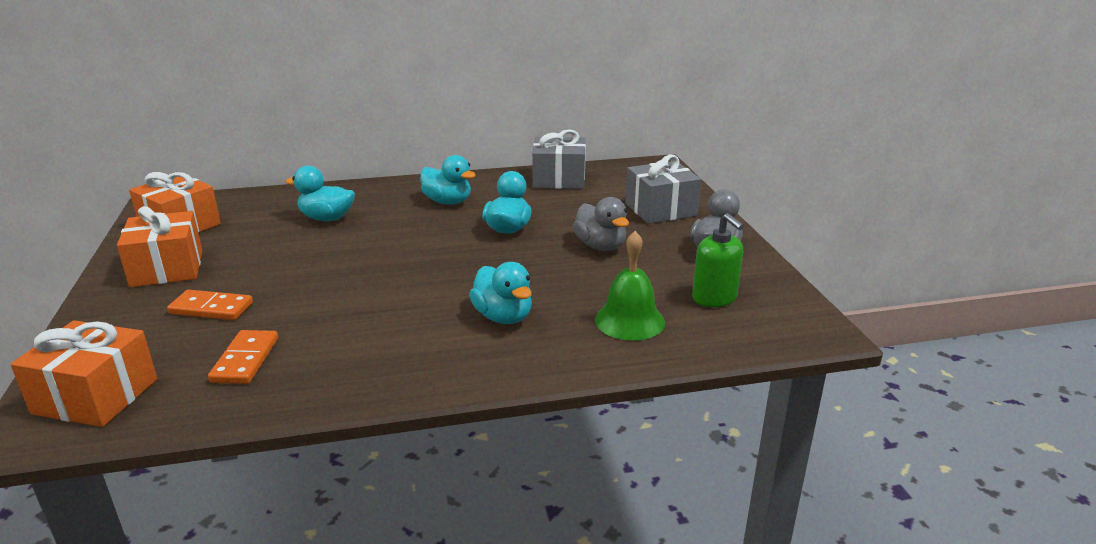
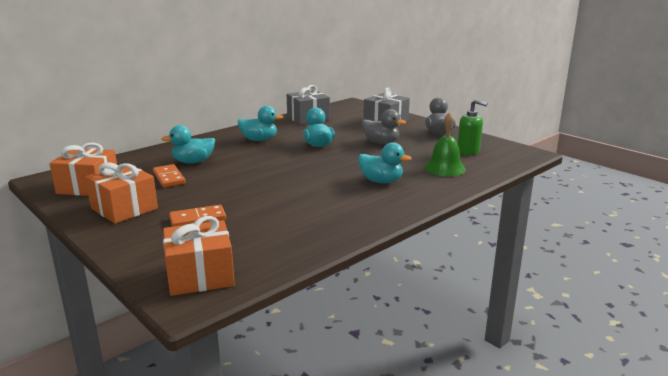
camera: 30 degrees left, 5 degrees down
(245, 360) = (267, 234): orange domino -> orange domino (169, 178)

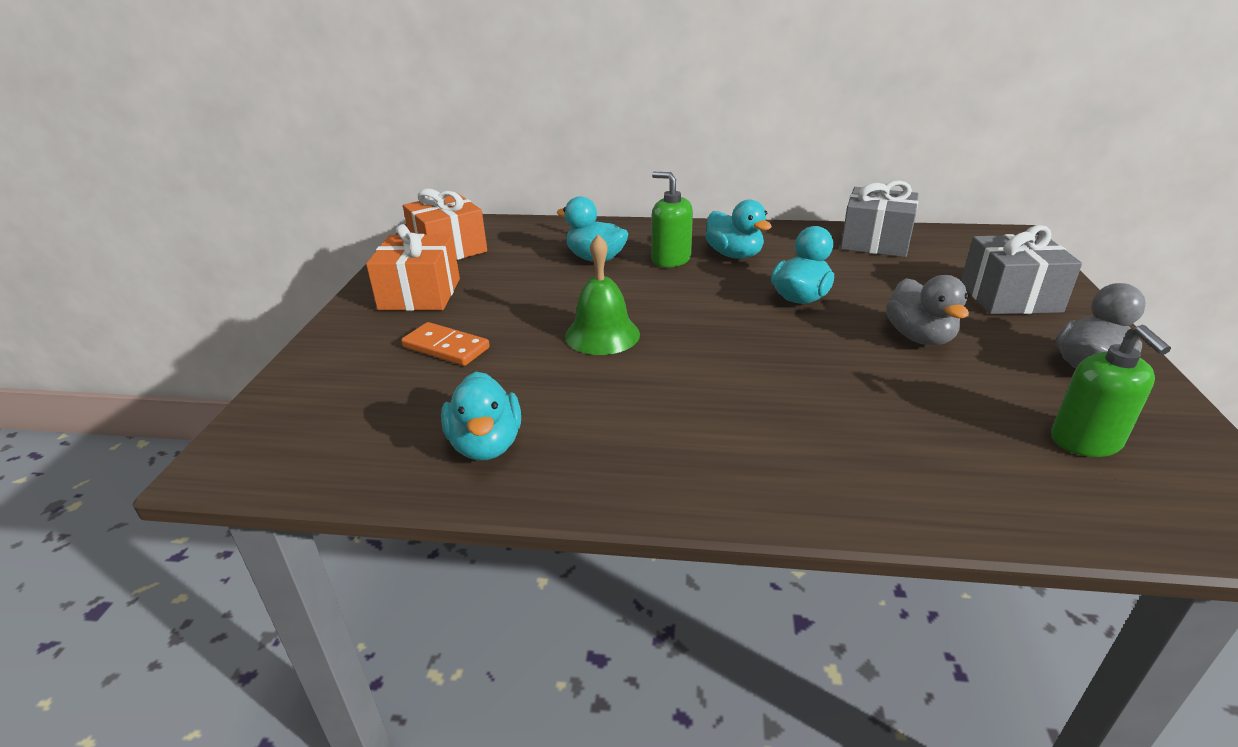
camera: 50 degrees right, 10 degrees up
(169, 178) = (530, 271): orange domino -> none
(200, 275) = (298, 433): orange gift -> none
(233, 150) = (670, 259): none -> green soap dispenser
(381, 181) = (773, 417): turquoise duck -> turquoise duck (486, 445)
(444, 168) = (950, 454): green bell -> green bell (602, 335)

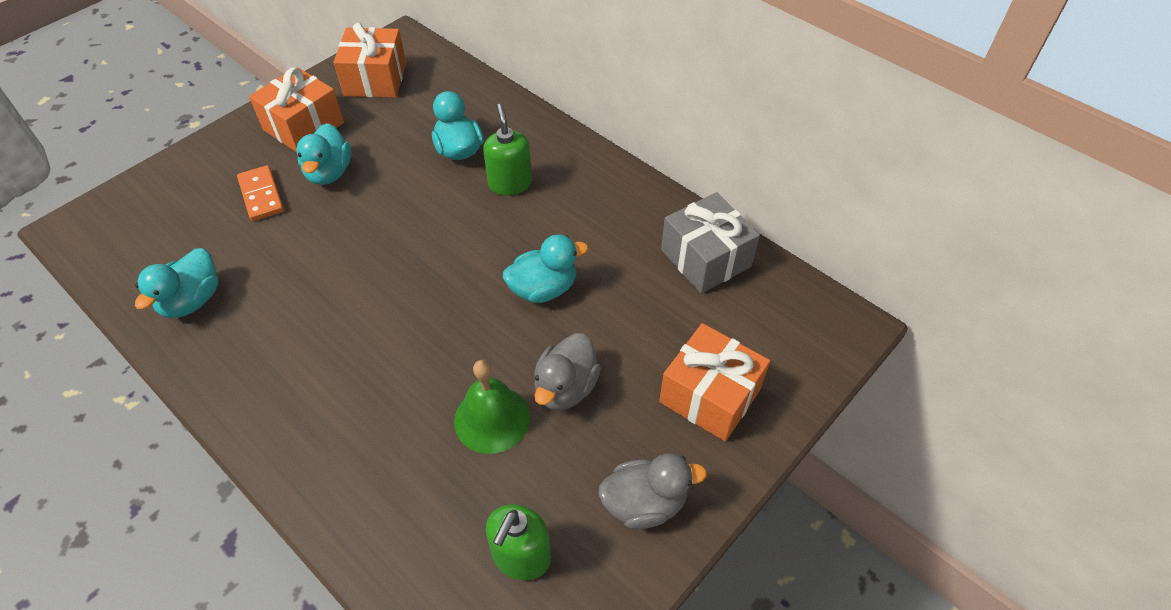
camera: 35 degrees right, 20 degrees up
(602, 335) = (361, 242): green bell -> green bell (492, 419)
(734, 255) = (565, 206): turquoise duck -> turquoise duck (329, 172)
(1010, 297) = (710, 395): grey gift -> orange gift

